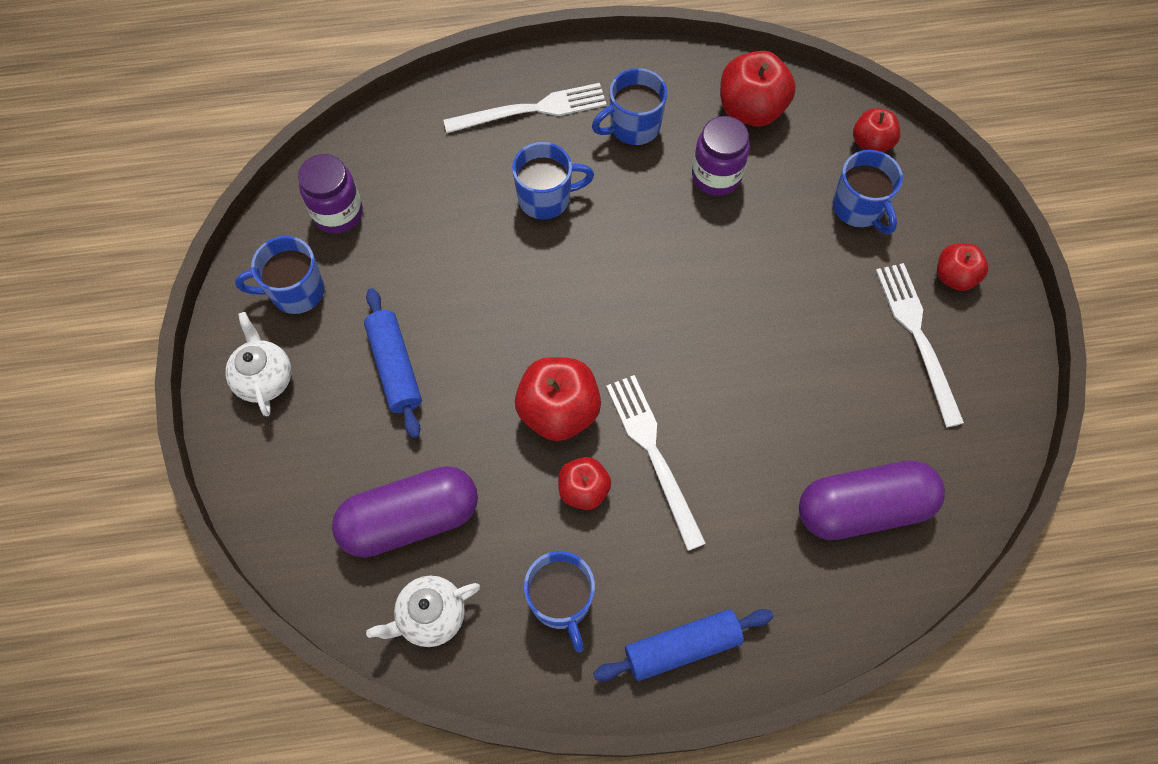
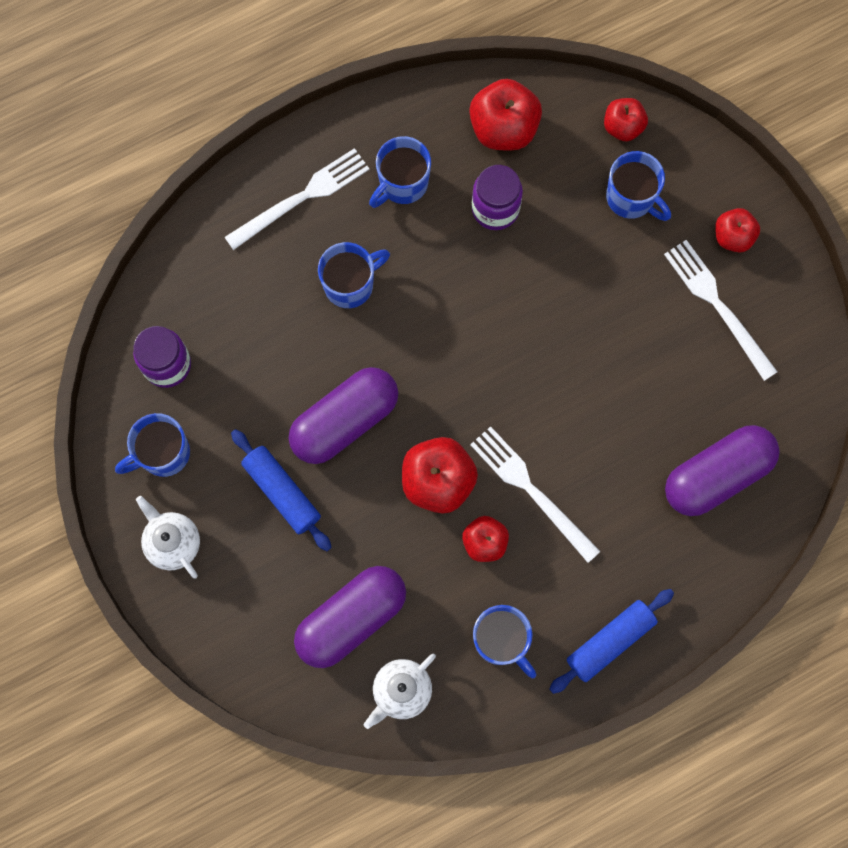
camera: 20 degrees left, 10 degrees up
(487, 321) = (345, 421): none -> purple capsule

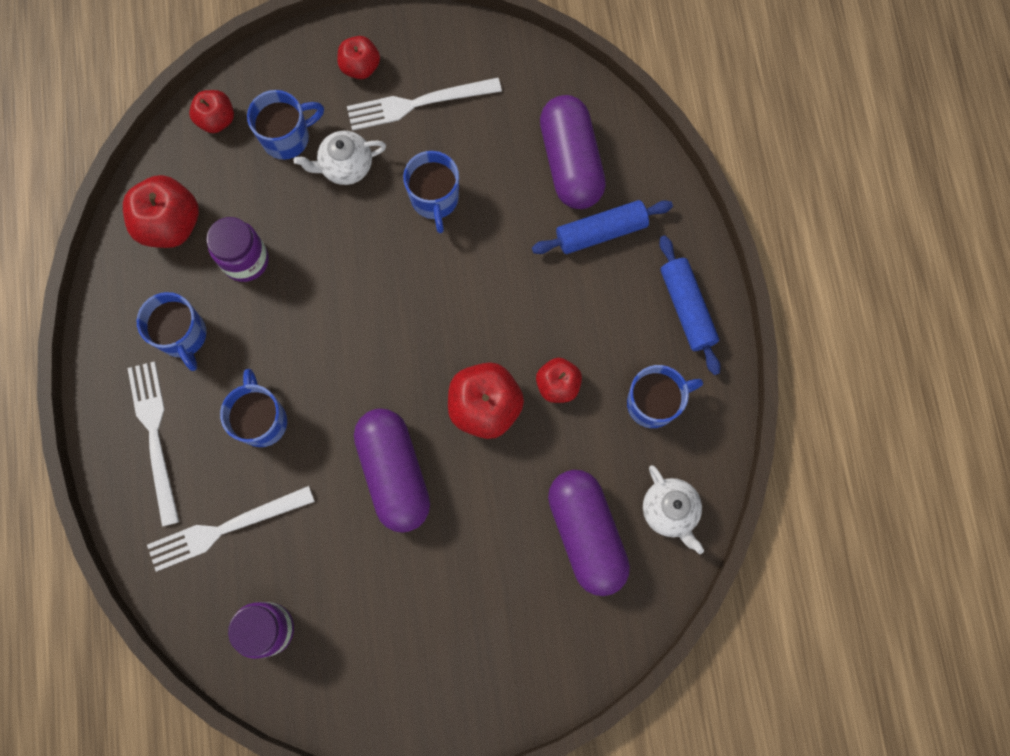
camera: 70 degrees left, 0 degrees up
(163, 453) = (357, 663): blue mug -> blue mug (435, 199)
(173, 542) = (450, 683): white teapot -> white teapot (345, 166)
(282, 492) = (440, 558): blue rolling pin -> blue rolling pin (601, 232)
(531, 490) = (525, 326): white fork -> white fork (225, 528)

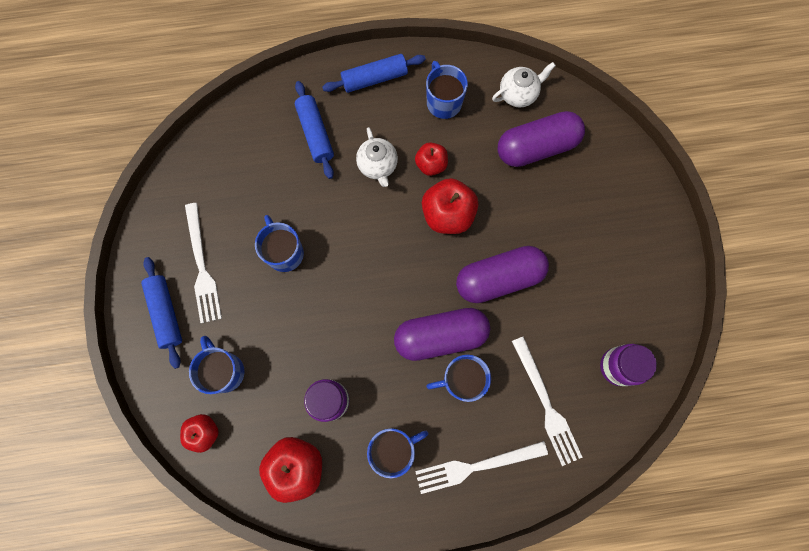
camera: 90 degrees left, 0 degrees up
(345, 166) = (253, 322): white teapot -> white teapot (378, 166)
(360, 67) = (166, 313): red apple -> blue rolling pin
(435, 199) = (284, 252): blue mug -> blue mug turned 105 degrees counterclockwise
(570, 162) = (259, 154): purple capsule -> purple capsule (440, 336)

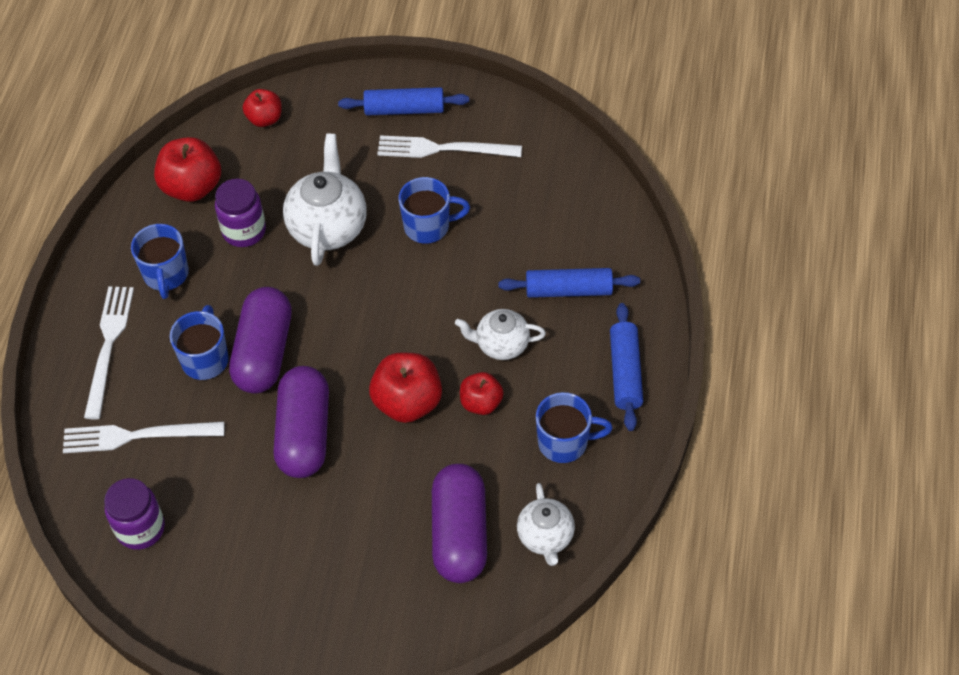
camera: 110 degrees right, 20 degrees down
(224, 371) = (319, 147): blue mug -> none
(307, 332) = (328, 227): none -> white teapot

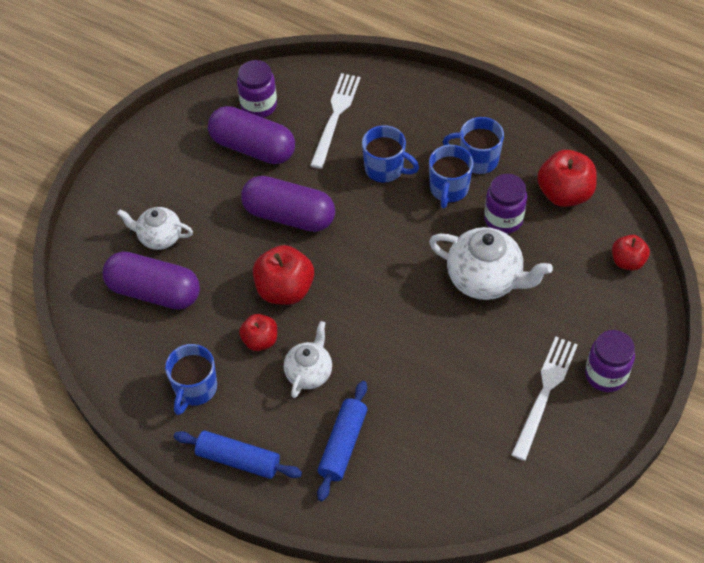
camera: 110 degrees right, 0 degrees up
(108, 346) = (423, 113): white fork -> none
(264, 352) = (375, 206): purple capsule -> purple capsule (253, 147)
(404, 109) = (605, 374): blue rolling pin -> purple jar
(428, 226) = (457, 355): blue mug -> blue mug (448, 189)
(545, 537) = (121, 347): white teapot -> white teapot (159, 237)

